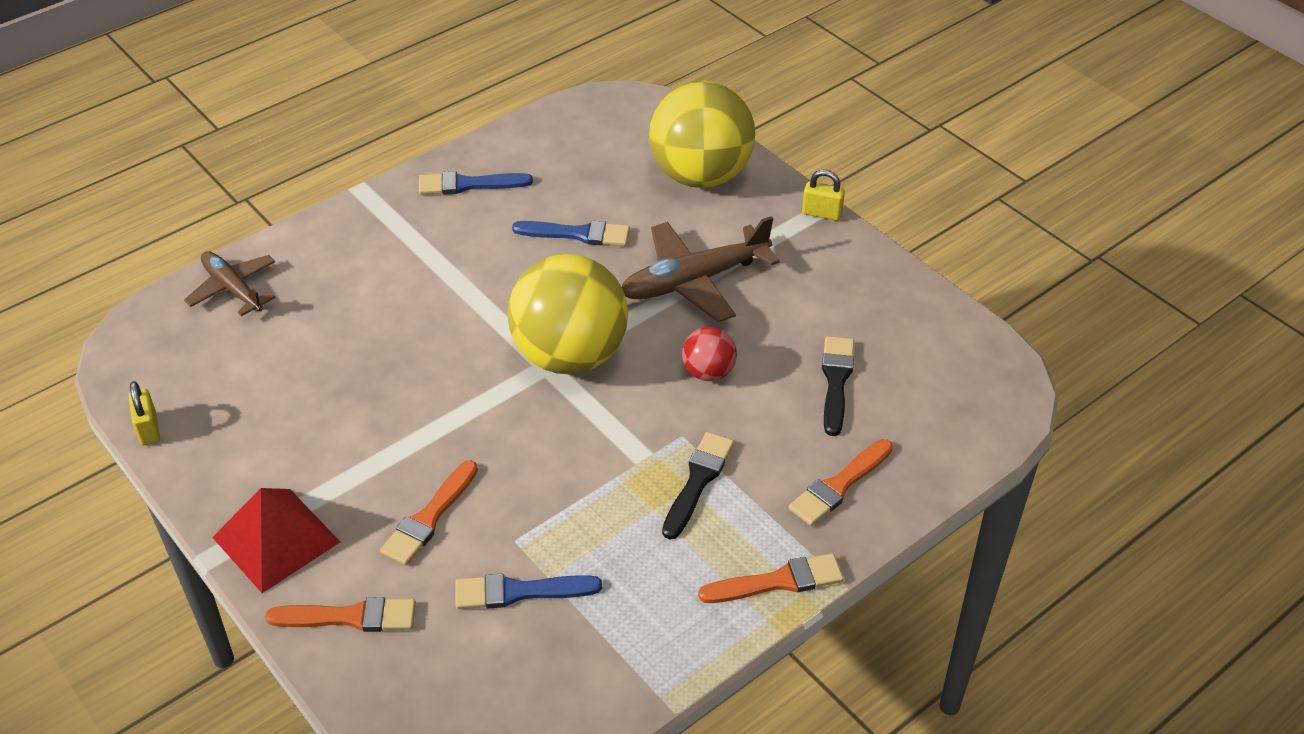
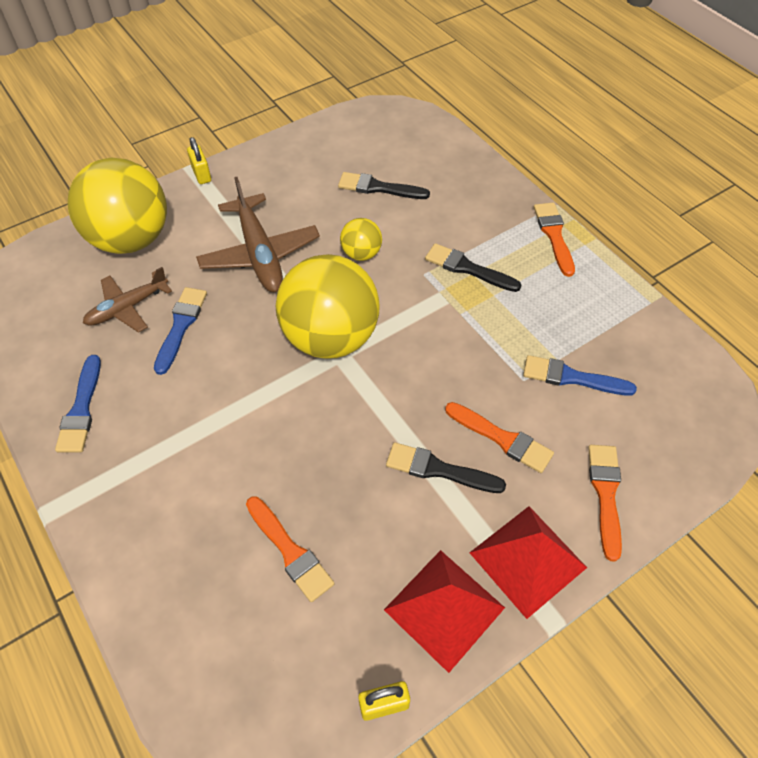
camera: 85 degrees left, 10 degrees up
(232, 470) = (444, 609): none -> red pyramid
(233, 289) = (181, 634): brown plane -> brown plane (128, 307)
(390, 461) = (439, 470): none -> black brush
(520, 592) = (572, 377): blue brush -> blue brush turned 105 degrees clockwise
(708, 372) = (361, 254): red ball -> yellow ball
(822, 213) = (201, 174): yellow padlock -> yellow padlock turned 45 degrees counterclockwise
(839, 485) = (473, 197): orange brush -> orange brush (290, 551)

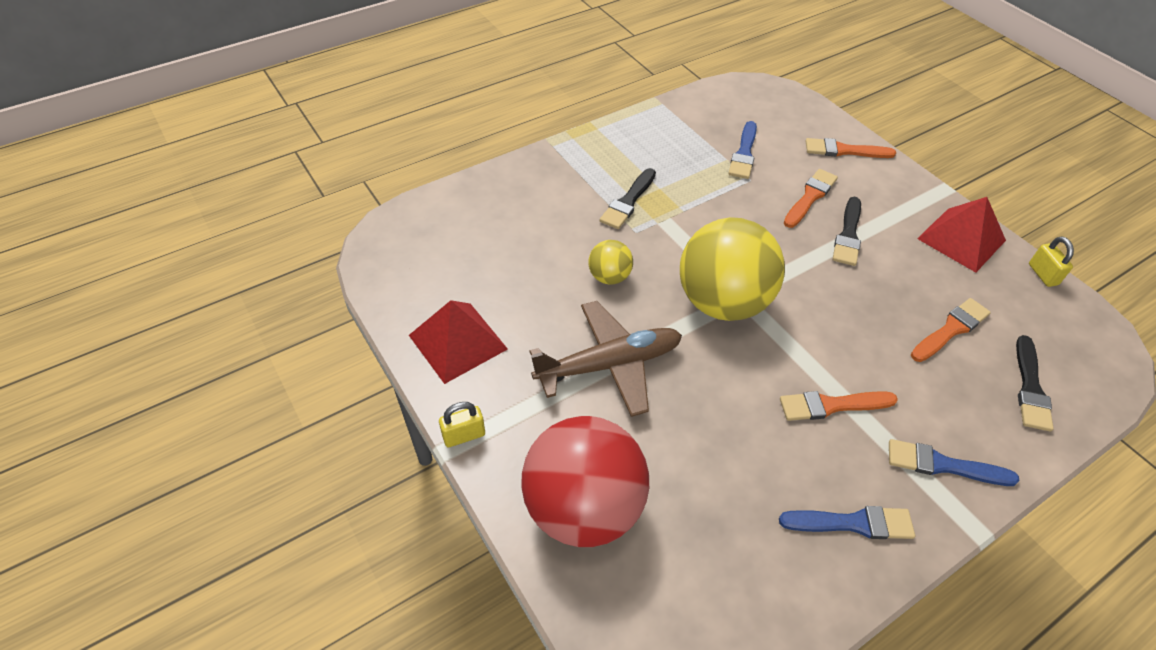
camera: 90 degrees left, 5 degrees down
(128, 307) = (700, 495): brown plane -> none
(131, 239) = (583, 508): yellow ball -> red ball
(181, 326) = (723, 434): blue brush -> blue brush (943, 465)
(379, 188) = (510, 260): black brush -> black brush (1030, 387)
(528, 560) = (908, 194): red pyramid -> red pyramid (458, 342)
(554, 236) = (587, 144): orange brush -> orange brush (832, 405)

